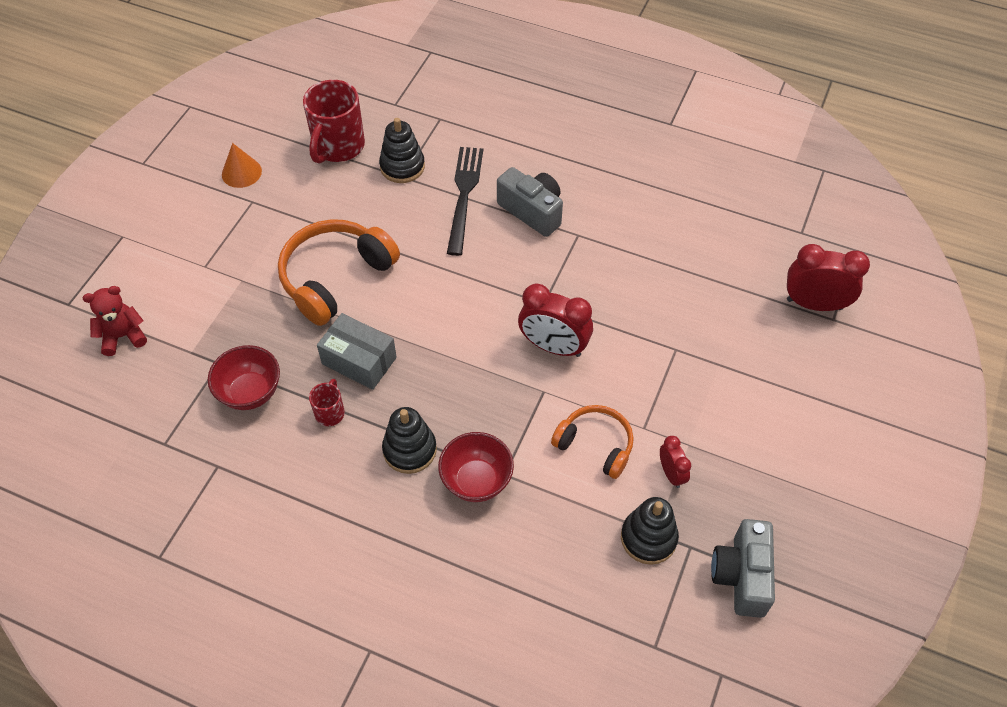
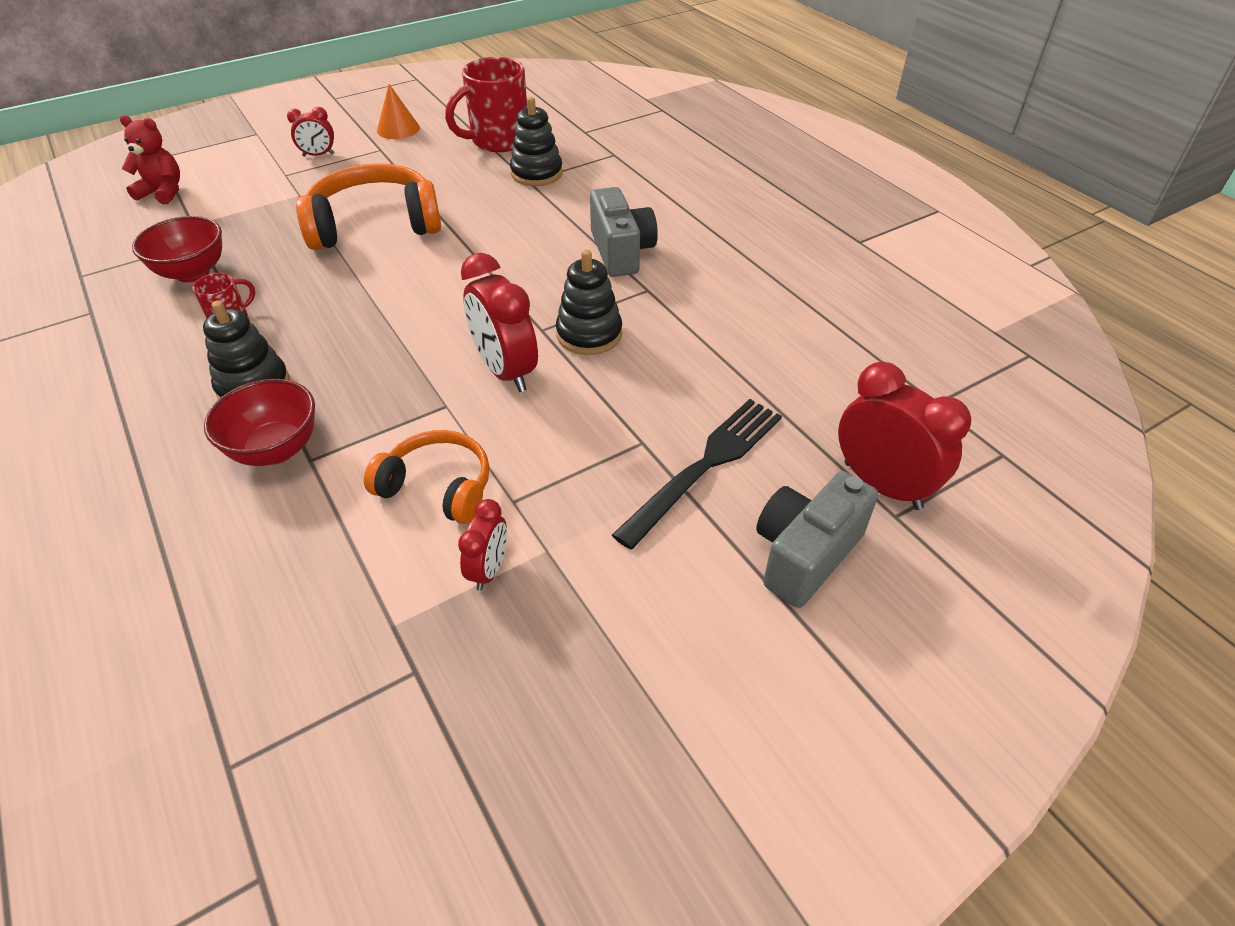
camera: 35 degrees right, 10 degrees down
(207, 233) = (318, 155): none -> red clock
(359, 361) = (309, 293): grey box -> none
(464, 194) = (569, 213): black fork -> black fork (706, 464)
(595, 445) = (438, 487): orange headphones -> orange headphones turned 45 degrees counterclockwise
(648, 538) = (378, 626): black stacking toy -> black stacking toy (589, 334)
(741, 576) = (438, 757): grey camera -> grey camera (805, 554)

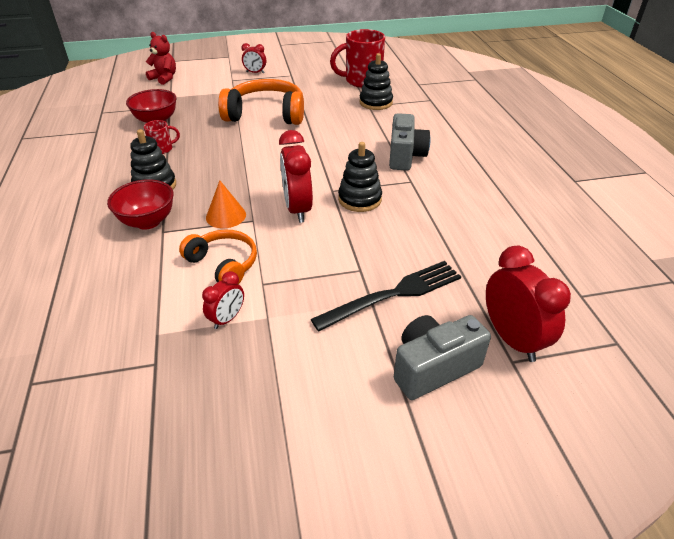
camera: 20 degrees right, 5 degrees down
(398, 129) = (307, 66): orange cone -> orange cone (226, 216)

